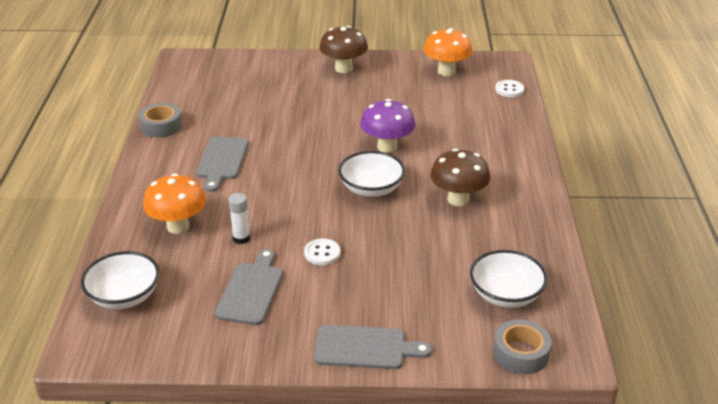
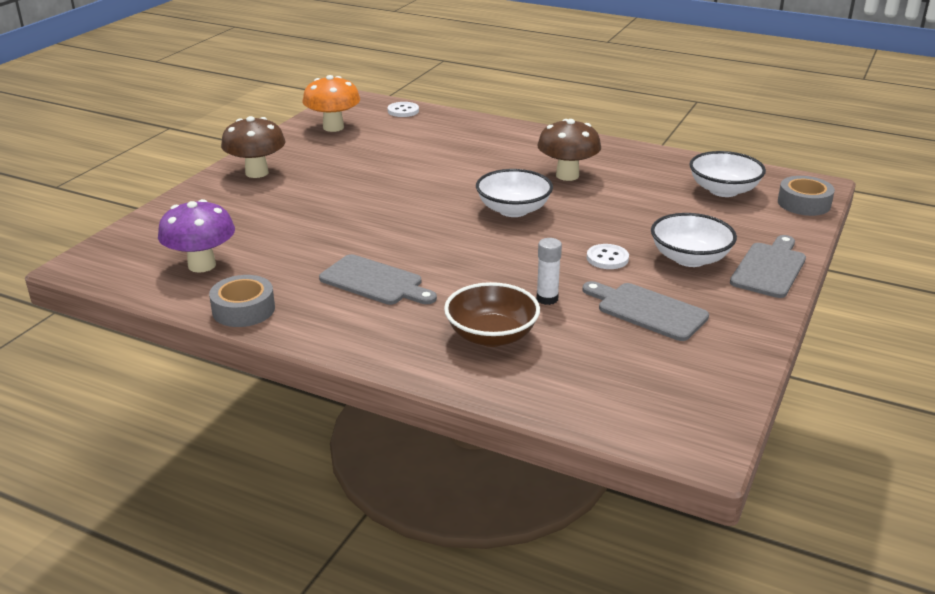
camera: 65 degrees left, 5 degrees down
(124, 296) = (610, 397): white bowl -> white bowl (690, 258)
(178, 226) = (491, 336): orange mushroom -> brown bowl
(387, 147) = (444, 186): purple mushroom -> purple mushroom (202, 265)

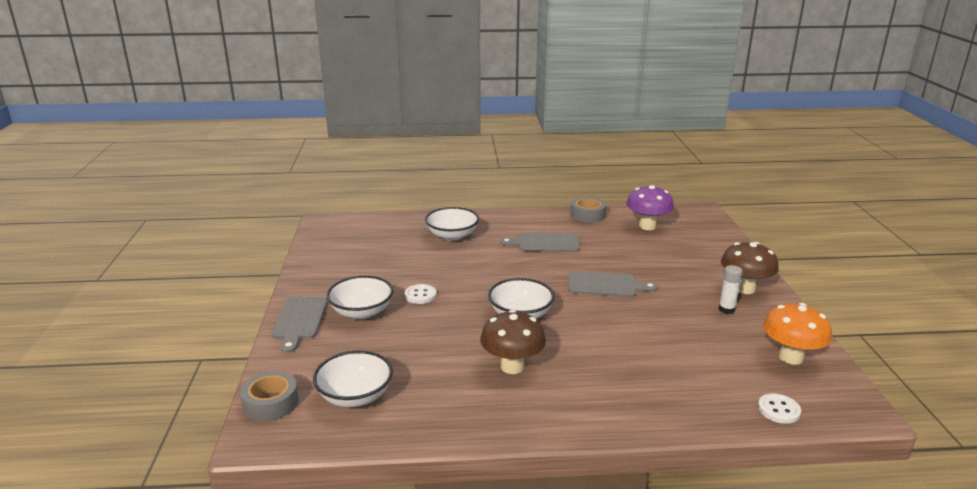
camera: 150 degrees right, 5 degrees down
(491, 336) = (452, 235): brown bowl -> white bowl
(547, 299) = (439, 260): white glue stick -> white glue stick (726, 309)
(647, 310) = (375, 269): grey cutting board -> grey cutting board (606, 285)

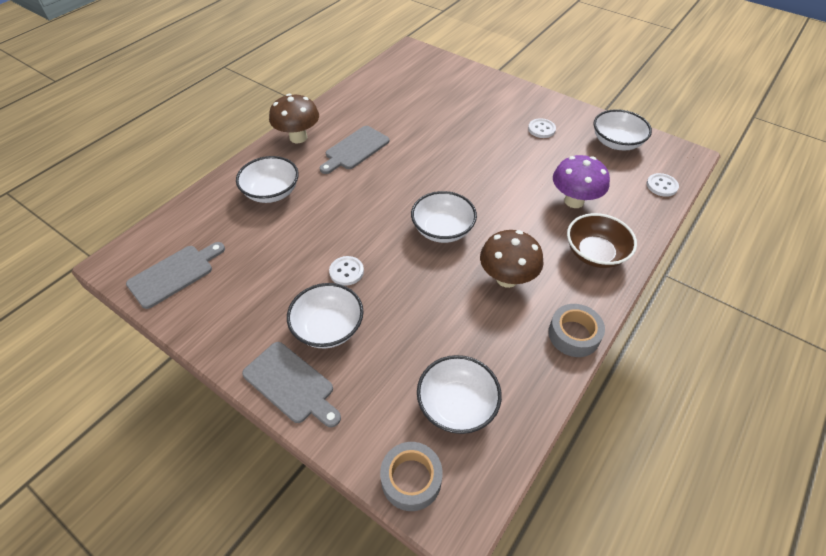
camera: 50 degrees left, 25 degrees up
(587, 215) = (343, 101): grey tape -> grey tape (573, 335)
(606, 285) = (452, 160): grey cutting board -> grey cutting board (174, 274)
(612, 402) = (595, 253): none -> brown bowl
(647, 226) = (398, 86): purple mushroom -> purple mushroom (574, 201)
(726, 309) = (541, 129): white glue stick -> white button
(744, 289) = (526, 105): brown mushroom -> brown mushroom (298, 137)
(790, 357) = (616, 143): orange mushroom -> white bowl

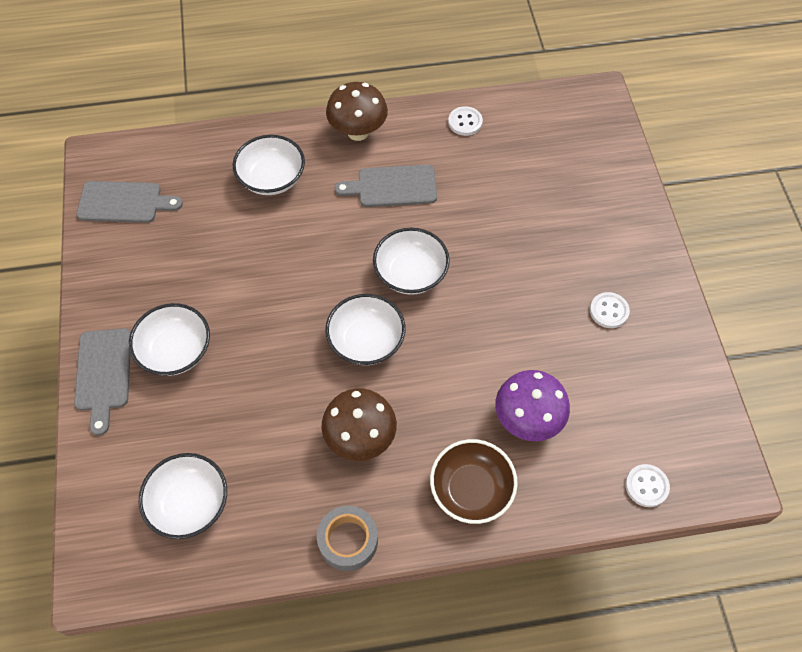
camera: 45 degrees right, 10 degrees up
(346, 271) = (243, 312): white button -> white button (465, 122)
(411, 479) = (98, 523): grey tape -> none
(616, 143) = (671, 395): white bowl -> white bowl (410, 273)

